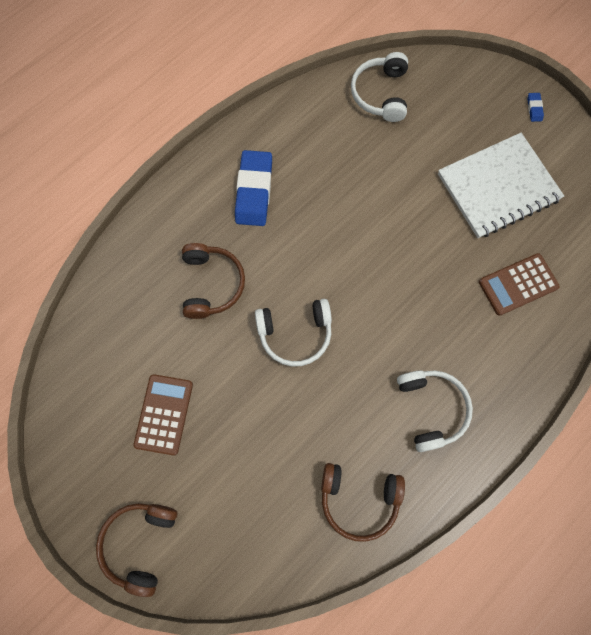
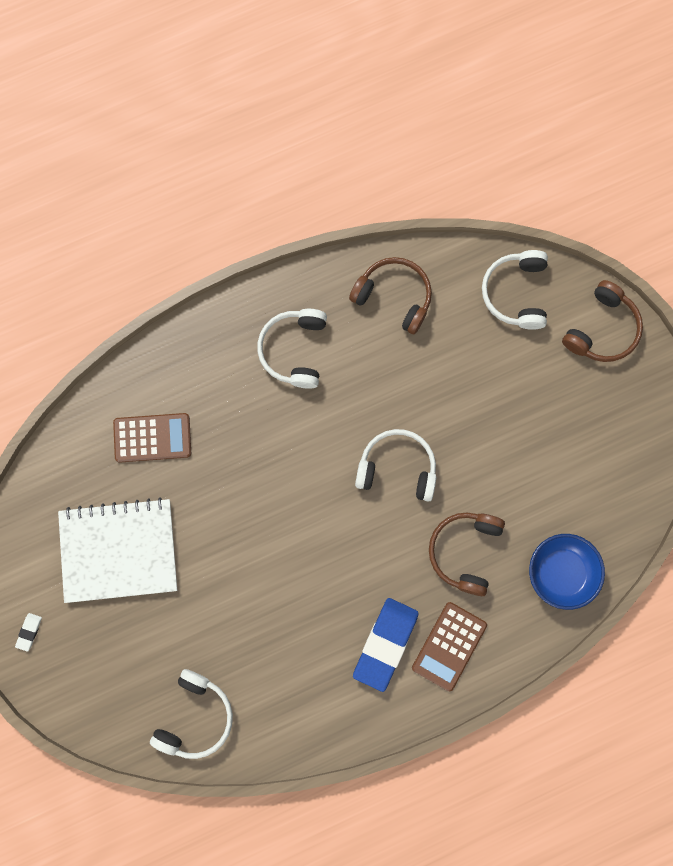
camera: 160 degrees left, 5 degrees up
(122, 295) = (561, 573): none -> blue bowl
(164, 414) = (550, 435): brown calculator -> brown calculator (449, 646)
(239, 550) = (516, 293): none -> white headphones
(534, 108) = (29, 632): blue eraser -> white eraser

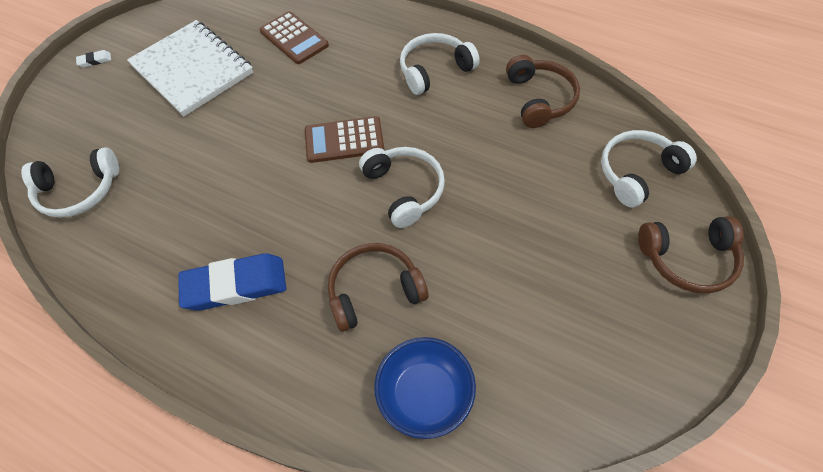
camera: 55 degrees right, 20 degrees down
(449, 646) = (270, 341): brown calculator -> brown calculator (344, 140)

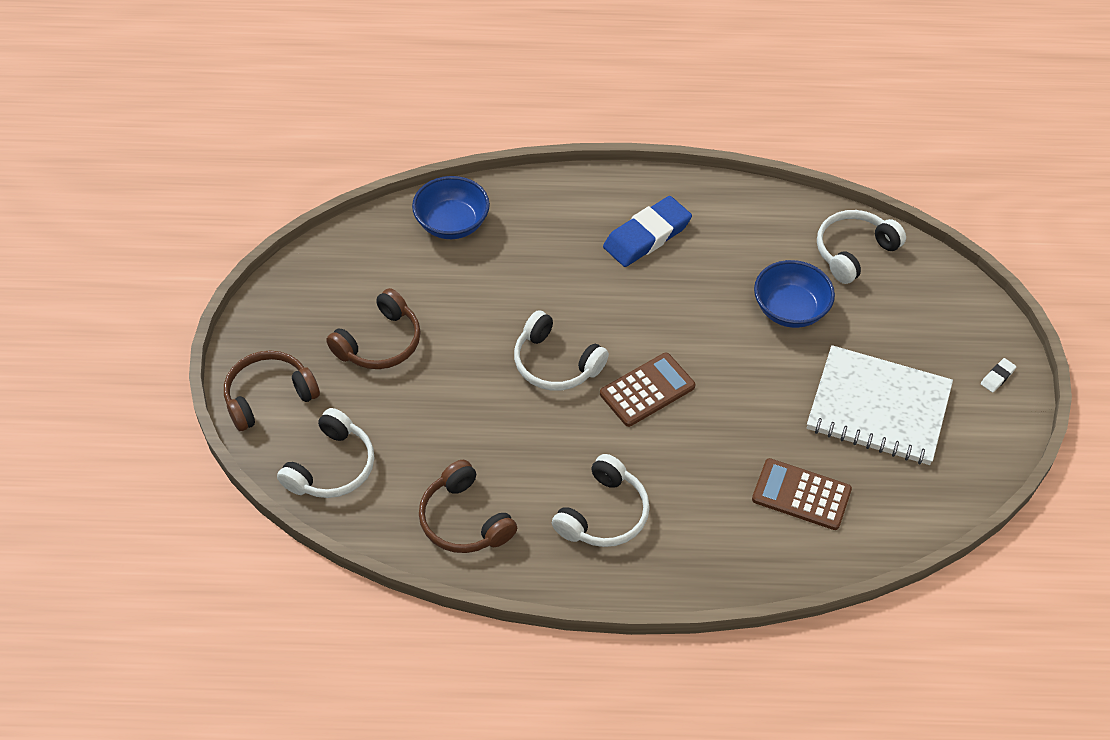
camera: 150 degrees right, 5 degrees down
(180, 161) = (790, 309): none -> blue bowl
(374, 291) = (530, 273): brown headphones -> brown headphones (380, 343)

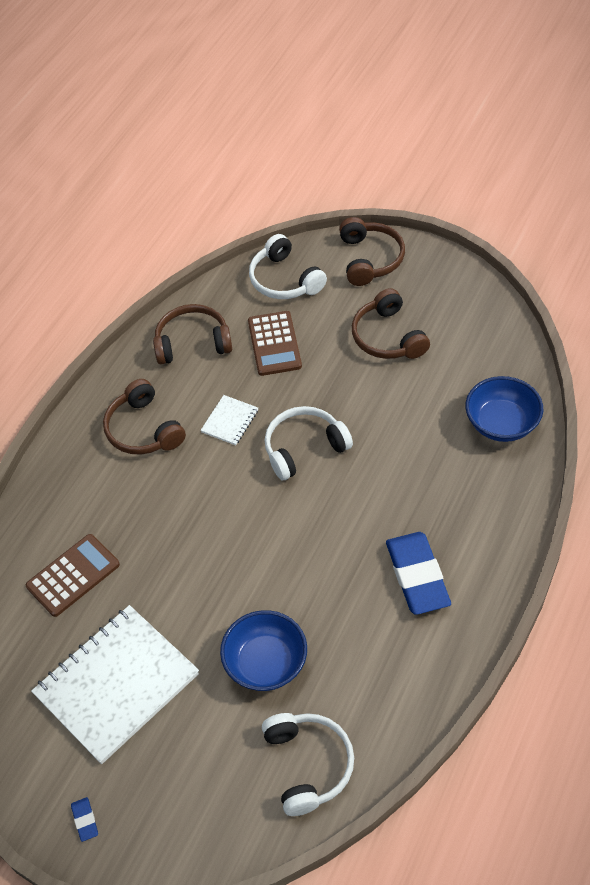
camera: 120 degrees right, 0 degrees up
(554, 439) = (230, 421): none -> white notebook
(604, 514) = (143, 429): white headphones -> brown headphones
(647, 390) = (240, 504): brown calculator -> brown calculator (274, 344)
(997, 377) = (85, 820): white eraser -> blue eraser

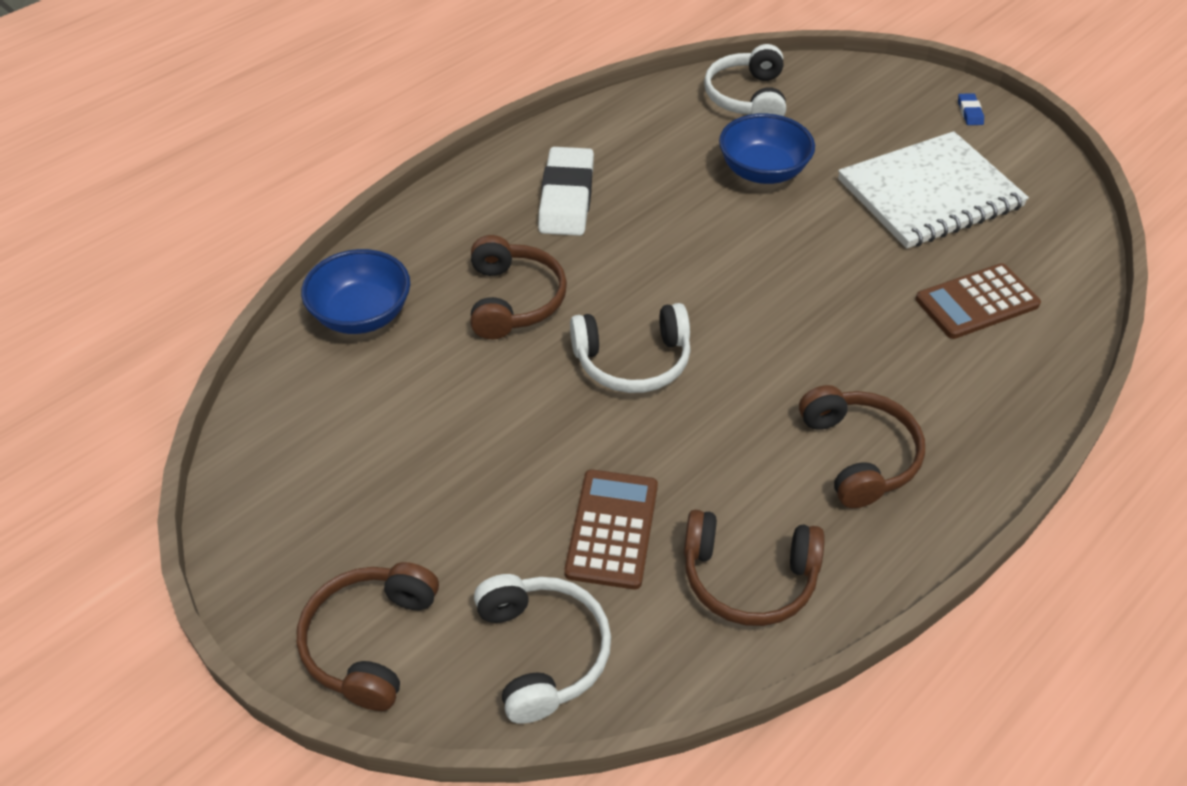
camera: 165 degrees left, 5 degrees down
(230, 421) = (724, 428): white notebook -> none
(388, 337) = (430, 481): brown headphones -> brown headphones (514, 300)
(417, 576) = (566, 197): blue eraser -> white eraser

